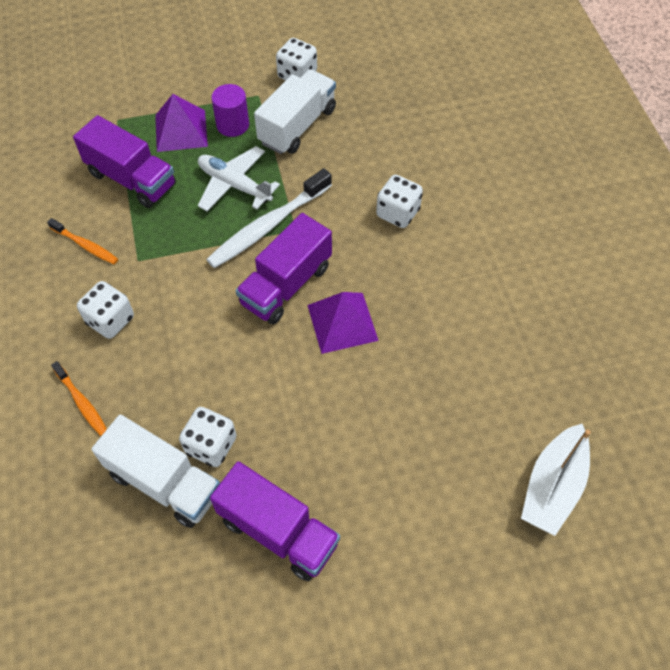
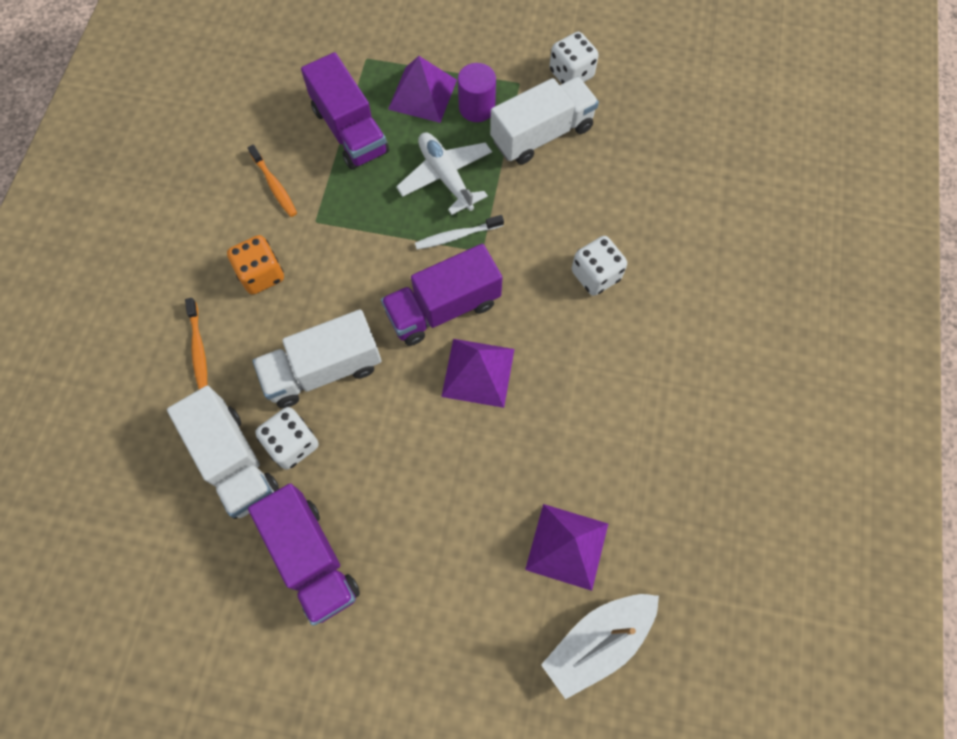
camera: 25 degrees right, 10 degrees up
(110, 320) = (261, 274): white dice -> orange dice
(207, 374) = (323, 370): none -> white truck
(268, 226) = (457, 236): white toothbrush -> white toothbrush, size x0.54
(487, 424) = (567, 546): none -> purple pyramid

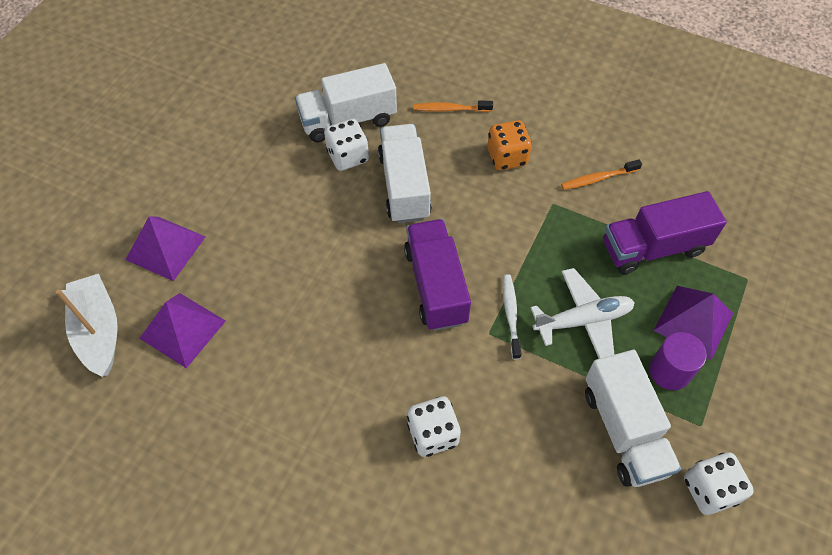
camera: 105 degrees right, 10 degrees down
(312, 558) = (254, 155): purple truck -> none
(478, 372) = (363, 299): purple pyramid -> purple pyramid (166, 248)

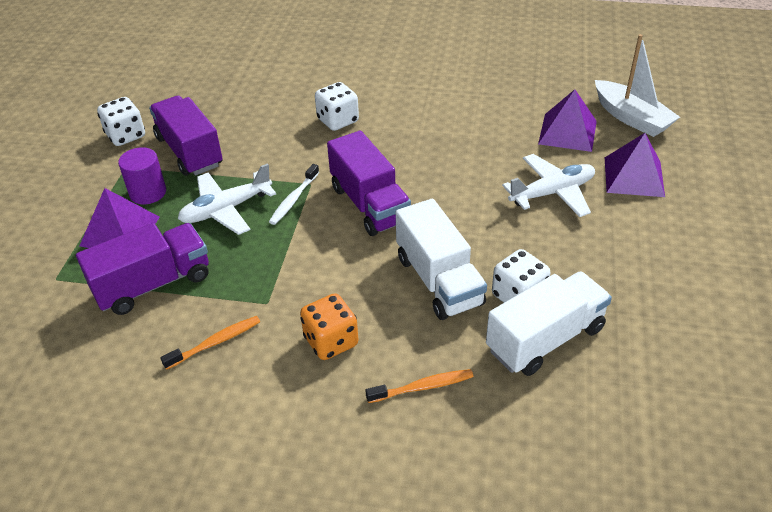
camera: 165 degrees right, 15 degrees down
(255, 250) = (552, 193): none -> white plane
(511, 315) = (294, 199): white toothbrush -> white toothbrush turned 45 degrees clockwise
(624, 430) = (189, 151): white truck -> purple truck

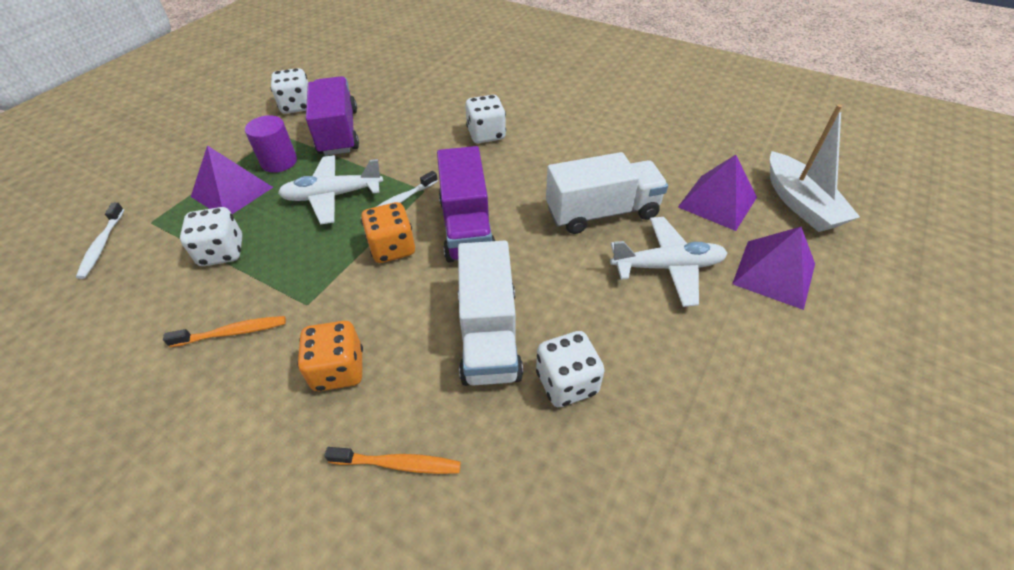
camera: 20 degrees right, 5 degrees up
(21, 311) = (102, 245): none -> white toothbrush
(153, 284) = (222, 252): purple truck -> white dice
(314, 238) = (392, 248): none -> orange dice
(545, 339) = (570, 451): white truck -> white truck (602, 212)

